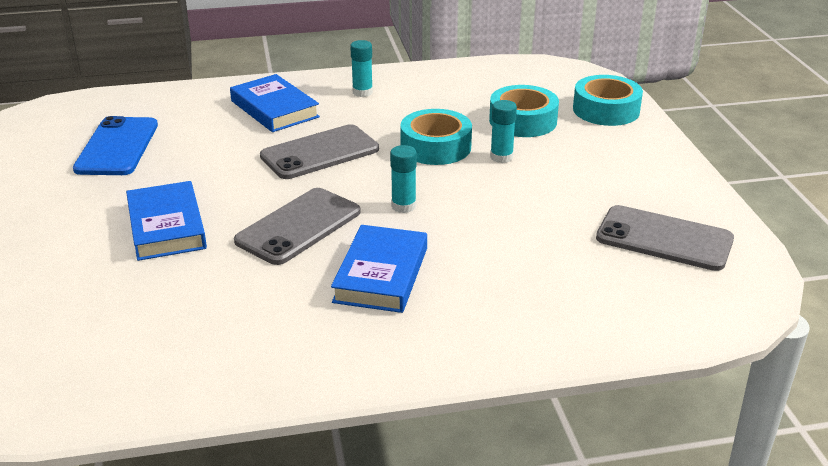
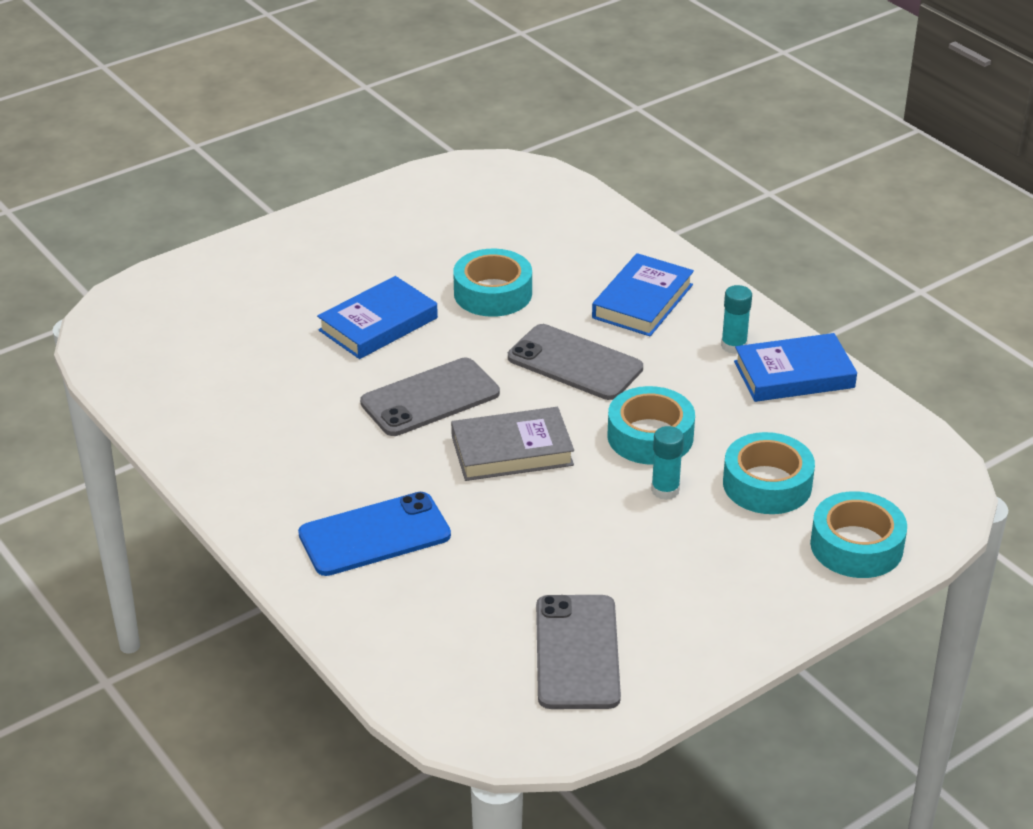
camera: 65 degrees right, 5 degrees up
(117, 147) = (490, 240): blue phone -> blue phone (374, 535)
(190, 163) = (493, 293): none -> turquoise tape
(298, 226) = (430, 398): grey phone -> grey phone turned 45 degrees counterclockwise
(381, 275) = (384, 473): blue book -> blue book (794, 374)
(403, 206) = (512, 451): turquoise glue stick -> grey book

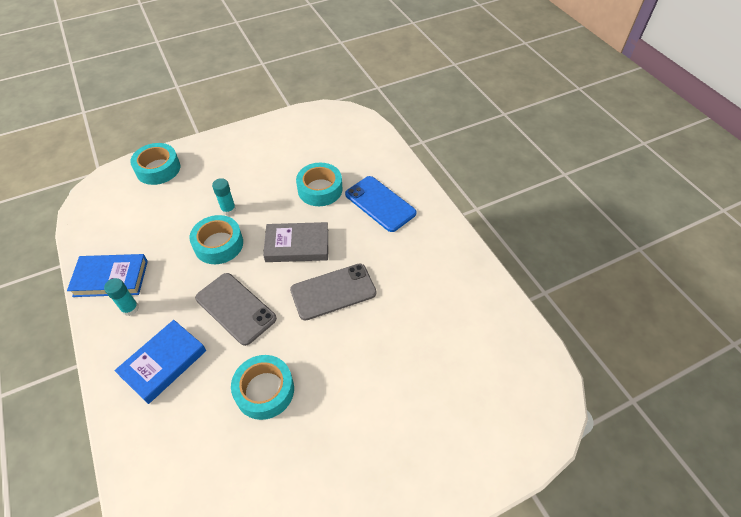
camera: 170 degrees left, 15 degrees up
(374, 535) = (380, 204): blue phone -> blue phone turned 60 degrees clockwise
(378, 324) = (354, 368): blue book -> none
(577, 652) = (304, 139): grey phone -> none
(767, 484) = (176, 206): turquoise tape -> turquoise tape (320, 189)

